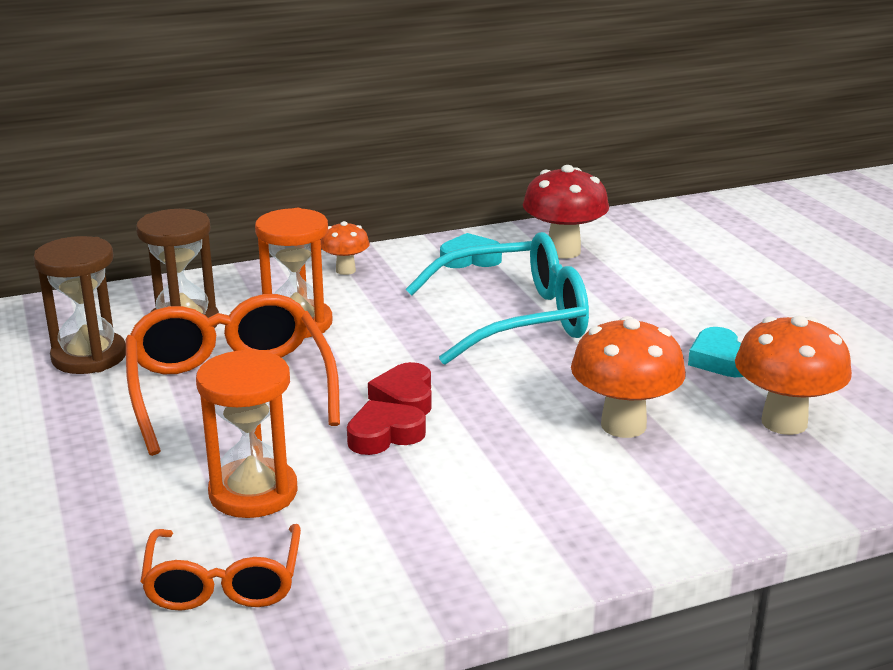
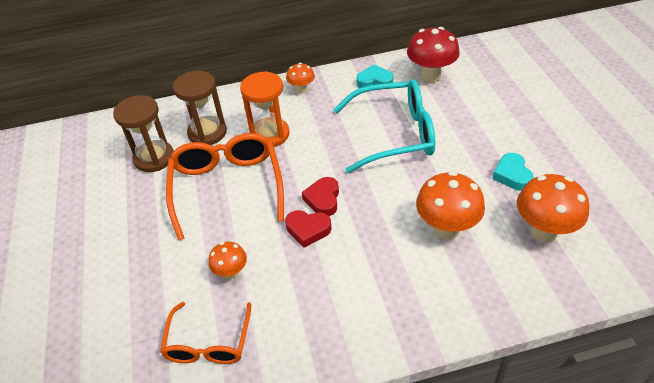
camera: 10 degrees right, 20 degrees up
(253, 493) = (231, 273): orange hourglass -> orange mushroom
(384, 435) = (308, 230): red heart -> red heart turned 150 degrees counterclockwise

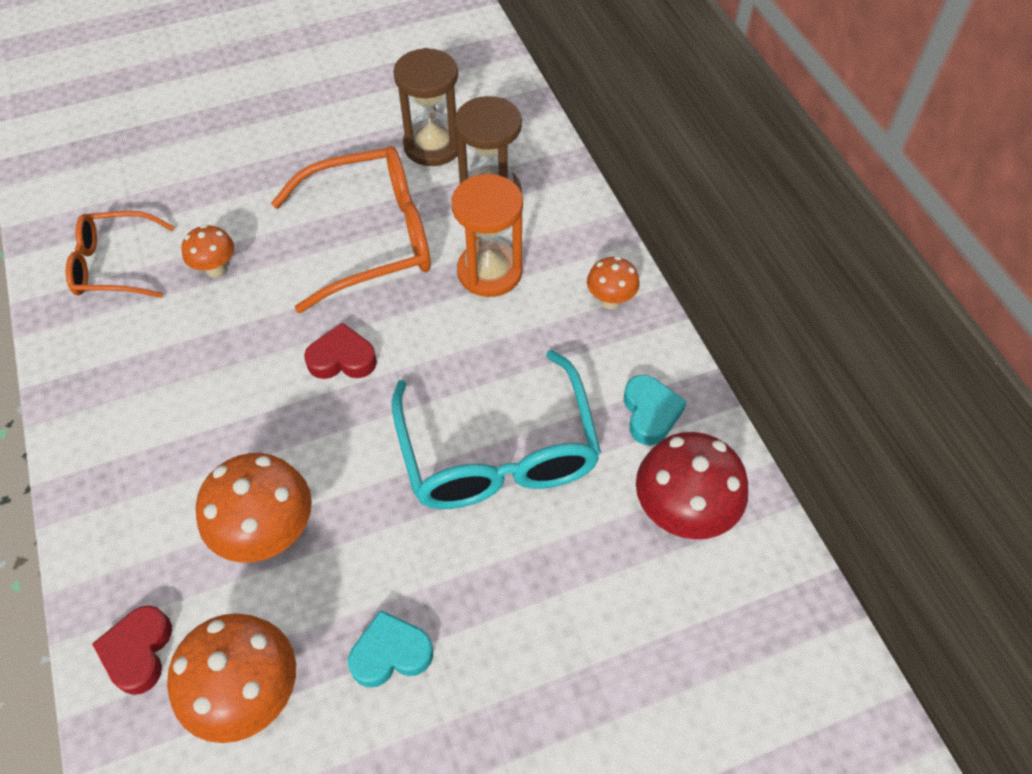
camera: 80 degrees right, 10 degrees up
(308, 230) = (283, 346): red heart -> red heart (138, 651)

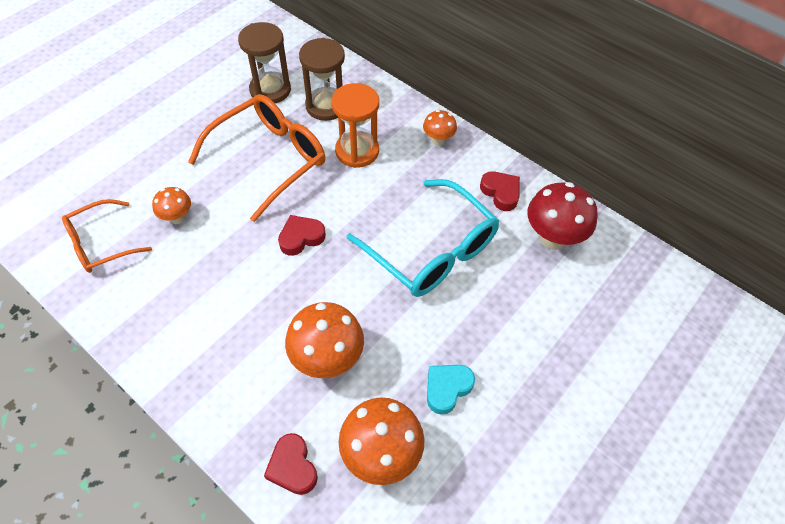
camera: 30 degrees left, 0 degrees up
(650, 413) = (501, 193): turquoise heart -> red heart

